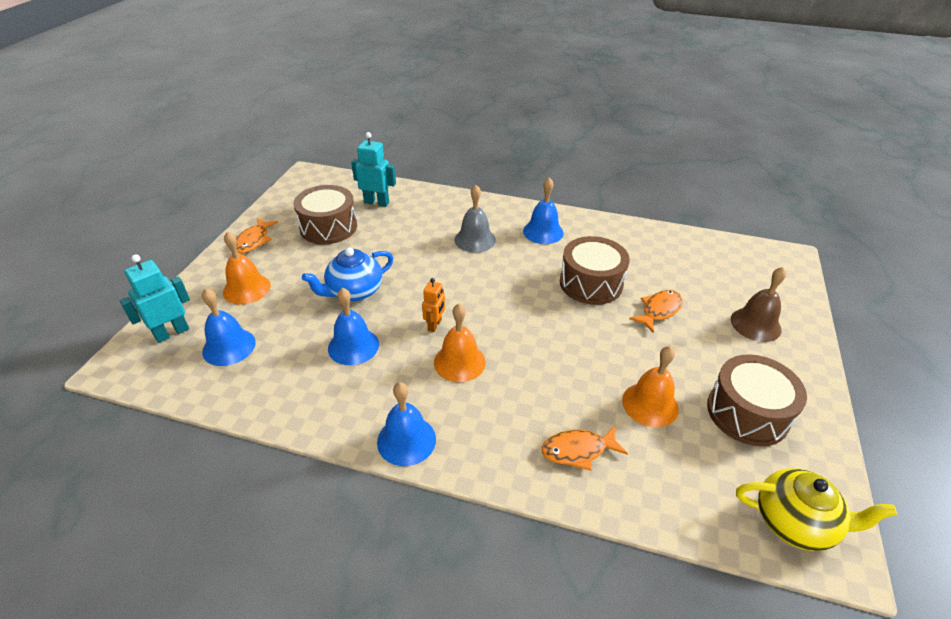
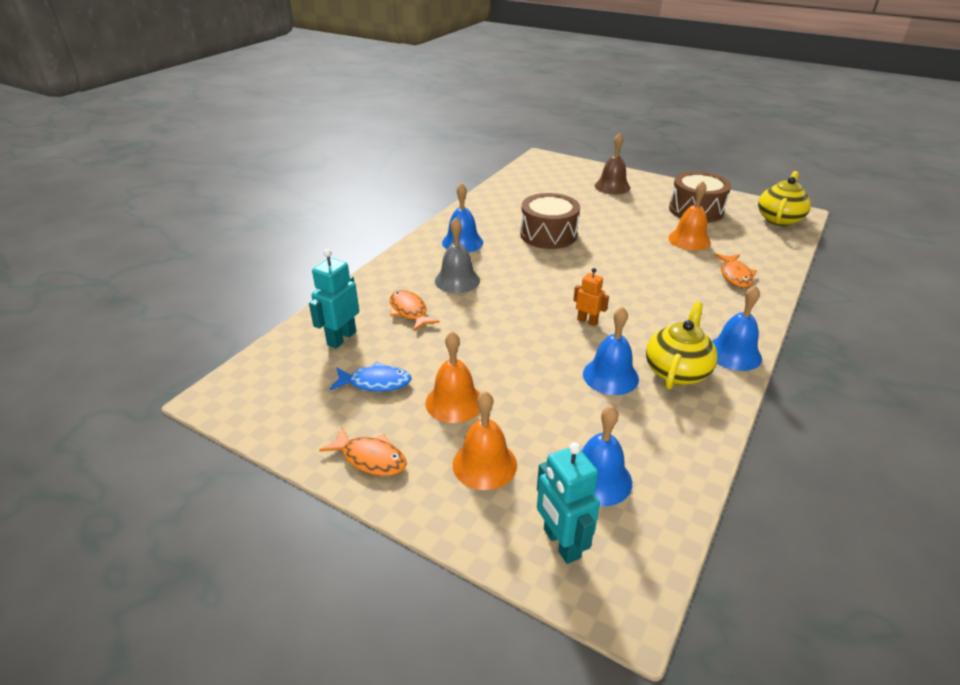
camera: 75 degrees left, 5 degrees down
(328, 227) = (375, 382): brown drum -> blue fish
(354, 291) = (519, 369): blue teapot -> none
(368, 392) = (677, 371): none -> yellow teapot
(459, 362) = (639, 314): orange bell -> orange bell (454, 402)
(659, 310) = (590, 215): orange fish -> orange fish (409, 311)

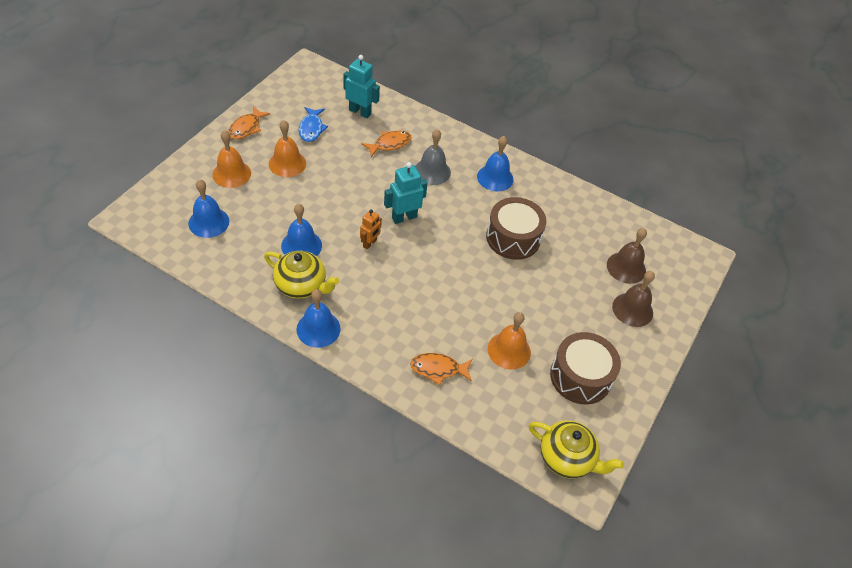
camera: 85 degrees right, 15 degrees up
(561, 543) = (168, 199): turquoise robot -> turquoise robot (404, 217)
(566, 186) = (626, 267): none -> brown bell

